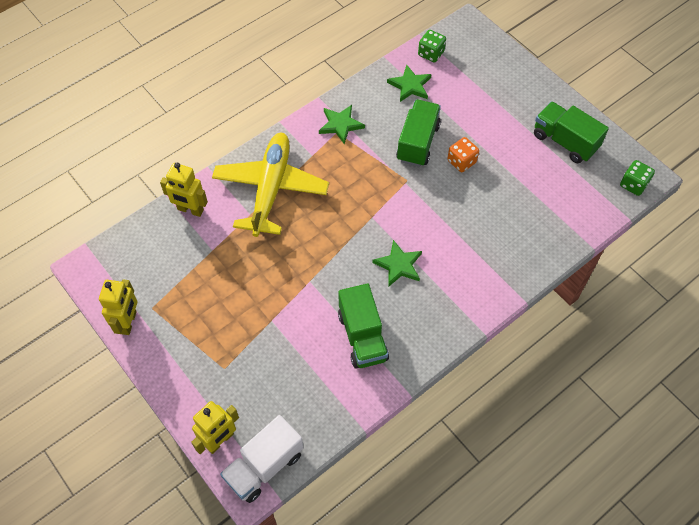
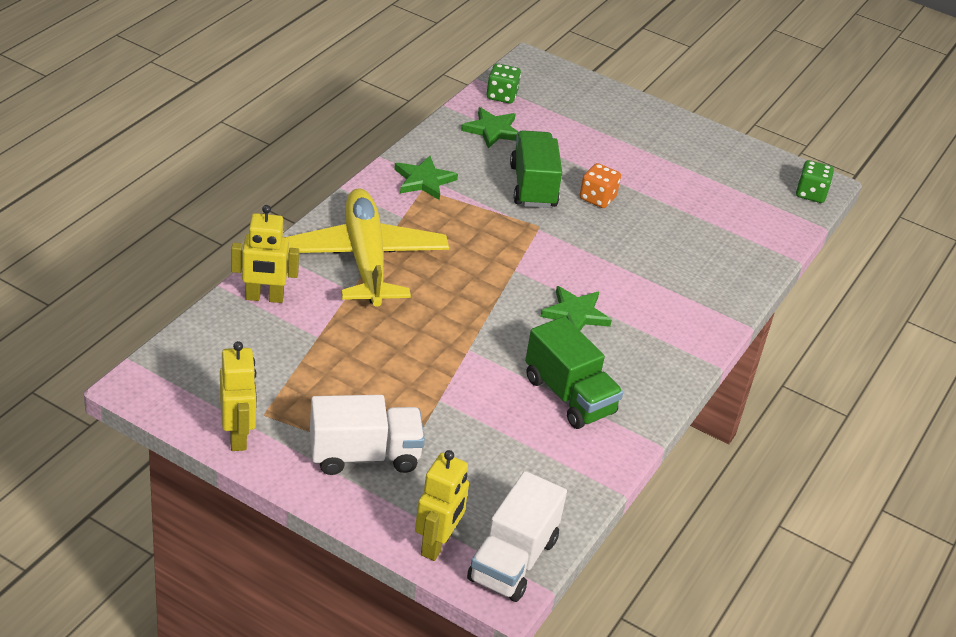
camera: 25 degrees left, 20 degrees down
(202, 356) = (364, 455): none -> white truck
(564, 142) = (710, 163): green truck -> none

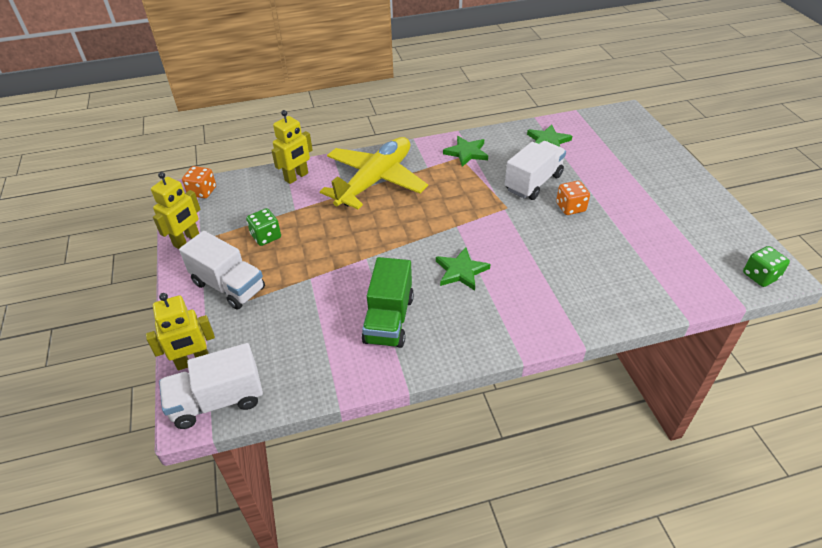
camera: 50 degrees right, 5 degrees up
(167, 372) = (202, 191): none -> orange dice
(264, 297) = (296, 177): yellow robot -> yellow robot turned 90 degrees counterclockwise
(501, 96) = (580, 124): green dice -> green dice (266, 236)
(533, 186) = (533, 182): green truck -> white truck

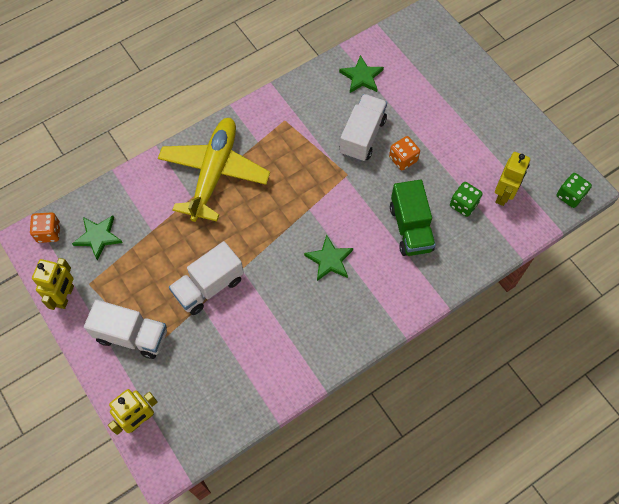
camera: 20 degrees left, 20 degrees up
(217, 401) = (179, 449): white truck -> white truck (209, 286)
(266, 236) = (139, 270): green dice -> green dice (463, 204)
(296, 177) = (135, 188): yellow robot -> yellow robot (503, 195)
(389, 320) = (286, 329): green truck -> green truck (410, 228)
(466, 153) = (289, 112): green star -> green star (98, 237)

